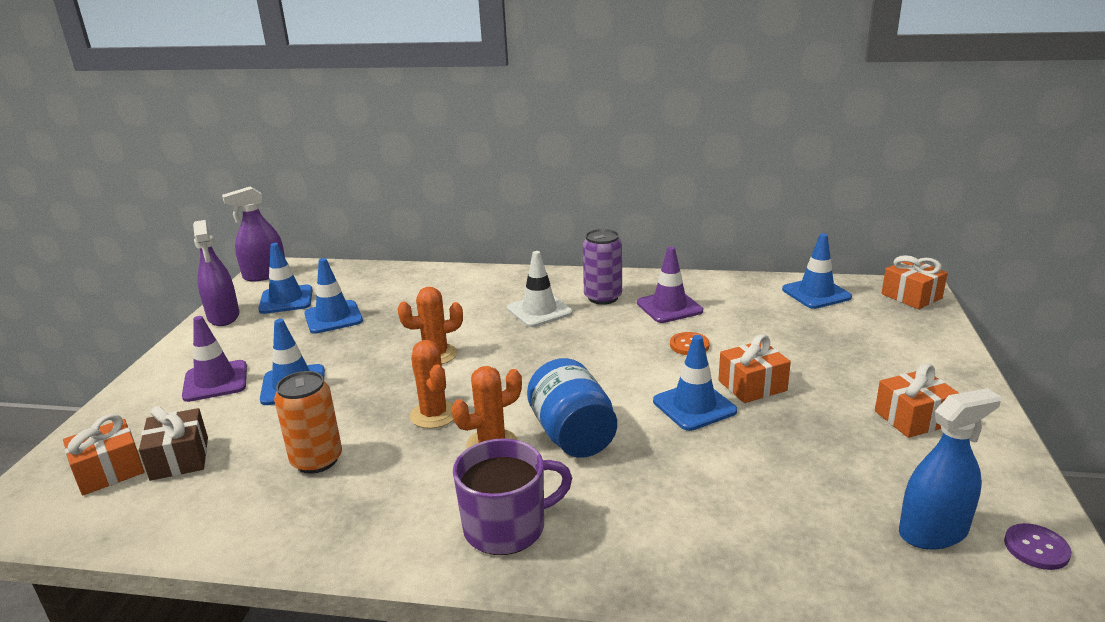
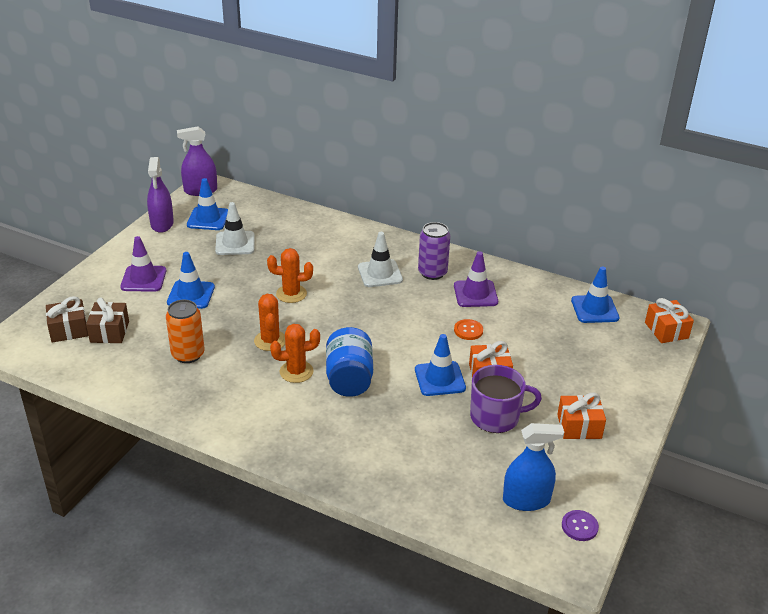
camera: 15 degrees right, 10 degrees up
(109, 471) = (69, 330): orange gift -> brown gift
(333, 317) = (235, 243): blue traffic cone -> white traffic cone
(506, 527) = (279, 427): purple mug -> purple mug (496, 417)

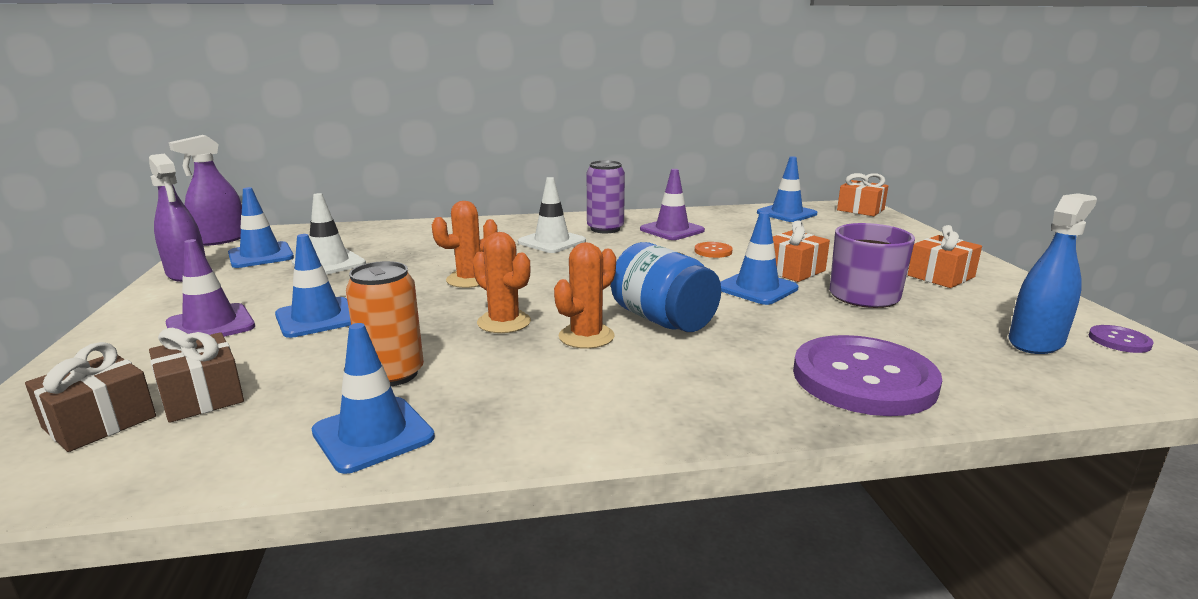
camera: 35 degrees left, 15 degrees down
(151, 387) = (373, 434): none -> blue traffic cone
(387, 469) = (863, 379): none -> purple button

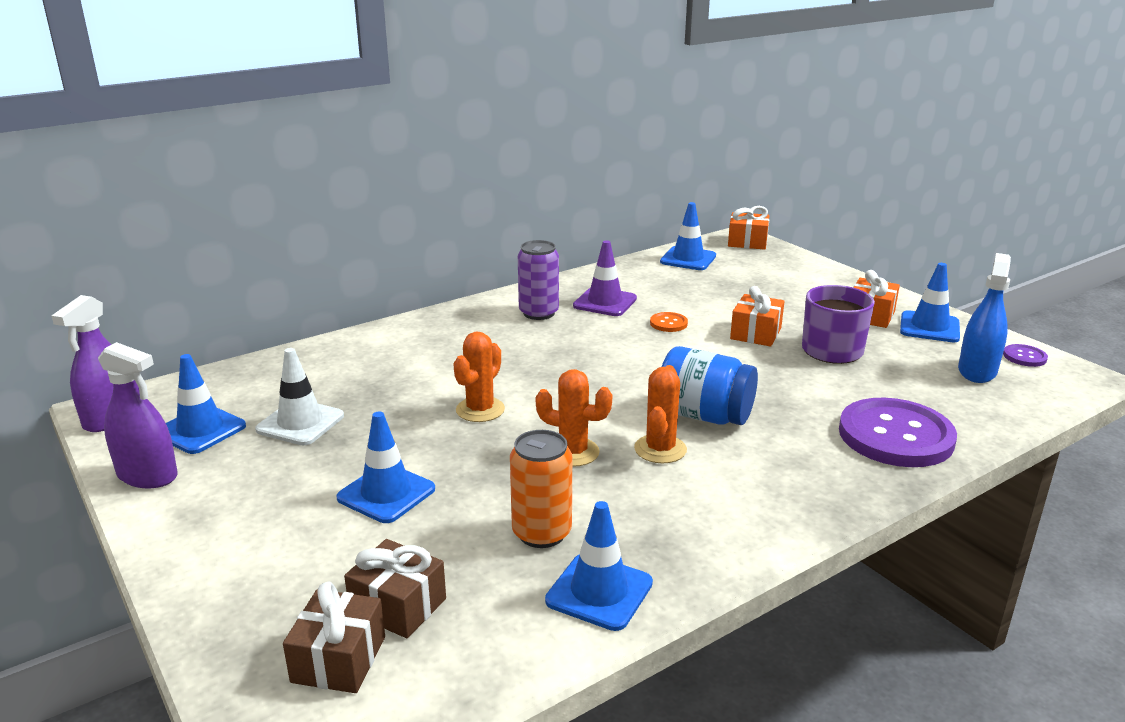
camera: 25 degrees left, 5 degrees up
(210, 325) = (284, 531): purple traffic cone -> none
(552, 242) = (504, 342): white traffic cone -> none
(757, 288) = (745, 361): blue traffic cone -> blue traffic cone (929, 327)

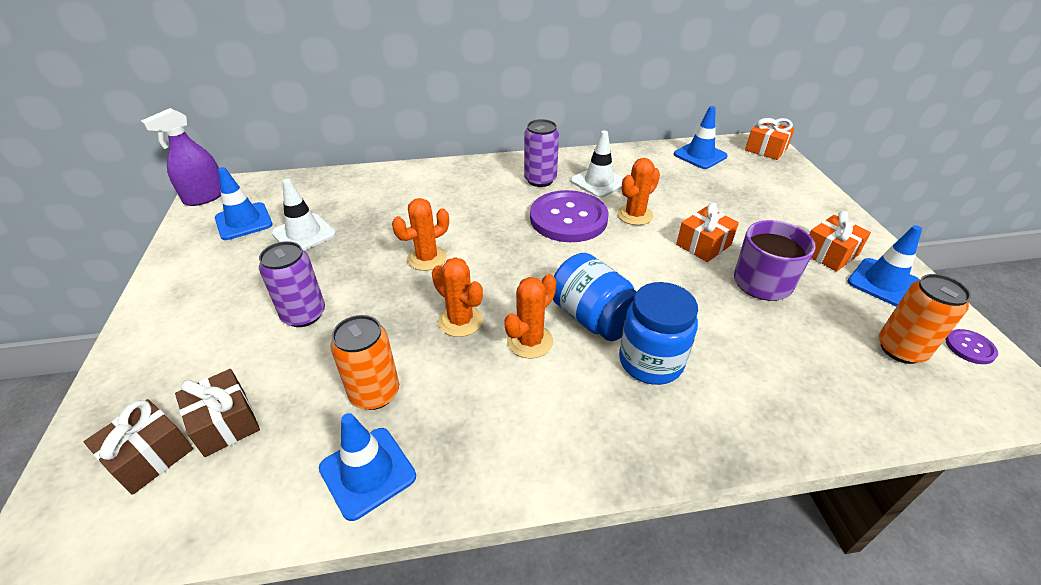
camera: 25 degrees right, 15 degrees up
(147, 475) = (185, 249): purple spray bottle -> none
(386, 493) = (304, 314): blue traffic cone -> purple can
(605, 302) = (598, 182): purple traffic cone -> white traffic cone
(668, 323) = (635, 215): orange button -> orange cactus
(786, 434) = (650, 361): none -> blue jar
(895, 436) = (756, 399): purple button -> purple button (568, 218)
(977, 371) = (900, 349): blue spray bottle -> orange can

